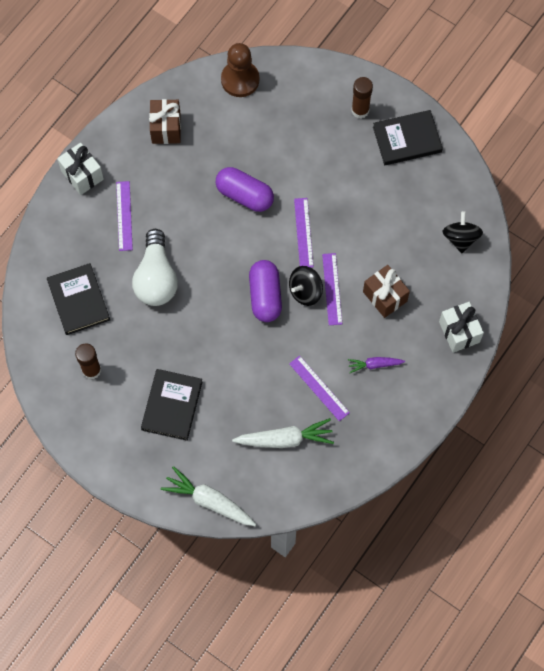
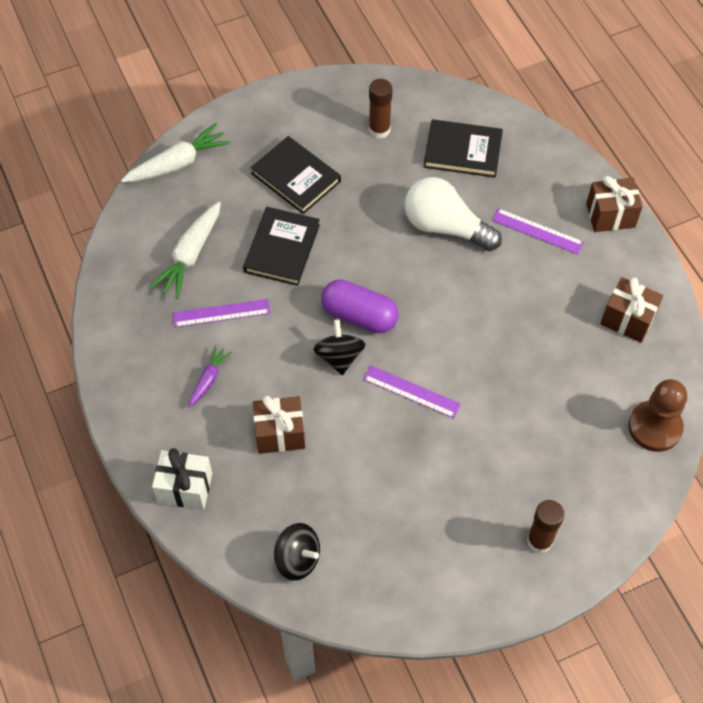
camera: 120 degrees right, 10 degrees down
(82, 175) = (610, 215): white gift -> brown gift
(244, 195) = (495, 356): purple capsule -> none
(332, 289) = (325, 384): purple ruler -> none
(407, 139) = (467, 574): black book -> black book (282, 248)

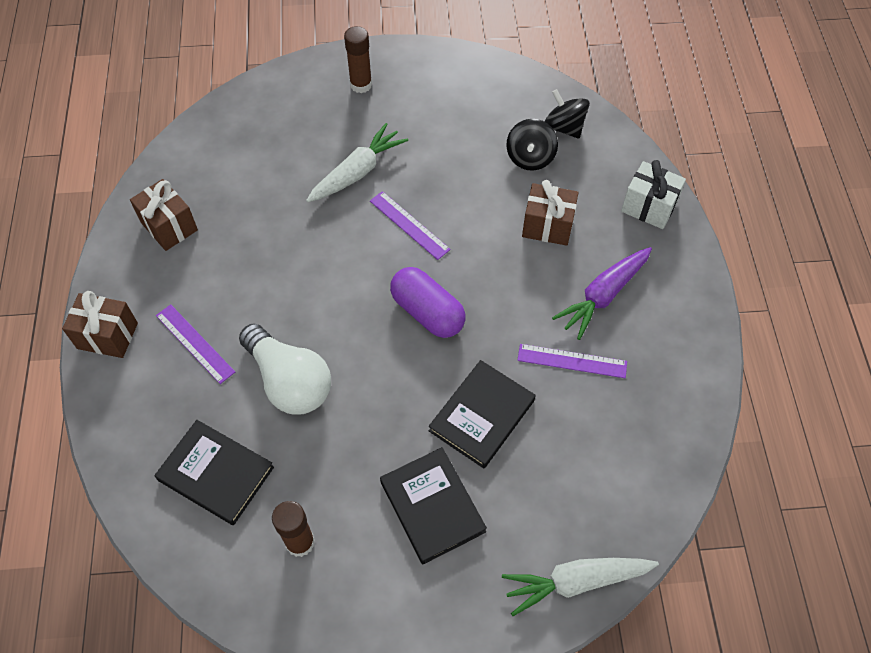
camera: 160 degrees left, 0 degrees up
(190, 256) = (590, 441): white carrot -> white carrot (358, 172)
(209, 379) = (603, 296): purple carrot -> purple carrot, size x1.73
(339, 357) = (464, 277): black spinning top -> black spinning top (530, 157)
(654, 427) = (212, 133): brown pawn -> none

